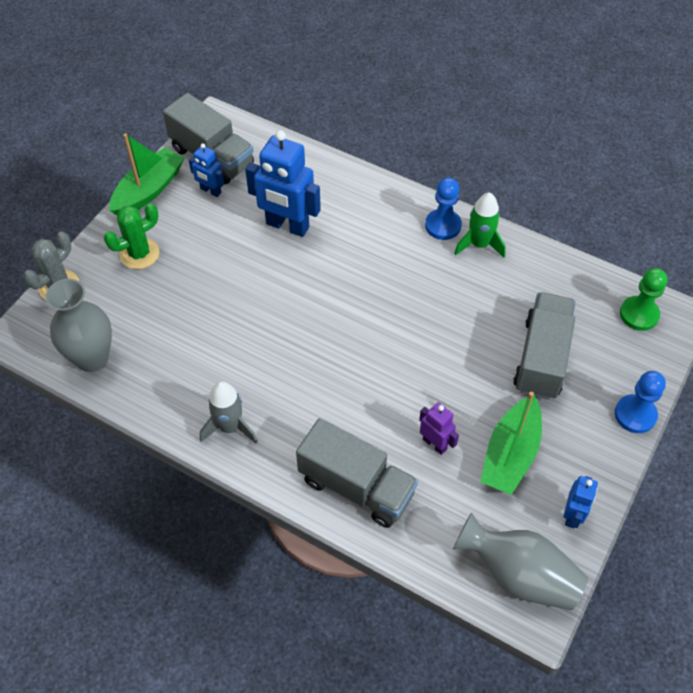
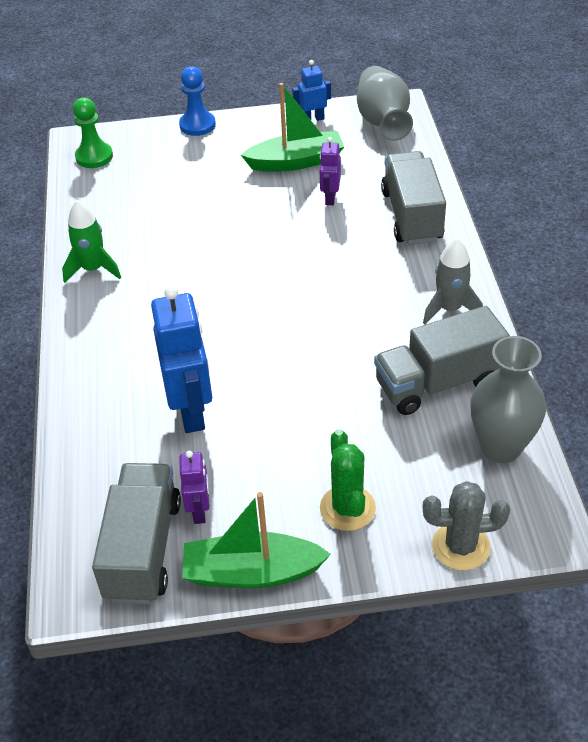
camera: 125 degrees left, 10 degrees down
(139, 254) = (347, 508): green cactus -> green cactus turned 60 degrees clockwise
(210, 191) = (199, 511): blue robot -> purple robot
(443, 225) = (89, 303): blue pawn -> none
(542, 358) = (190, 183): grey truck -> grey truck (438, 383)

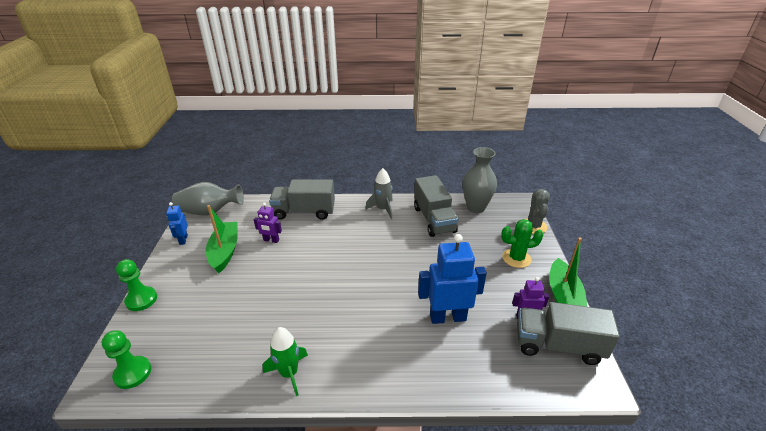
camera: 85 degrees left, 10 degrees down
(197, 125) = (141, 300): blue pawn -> green pawn

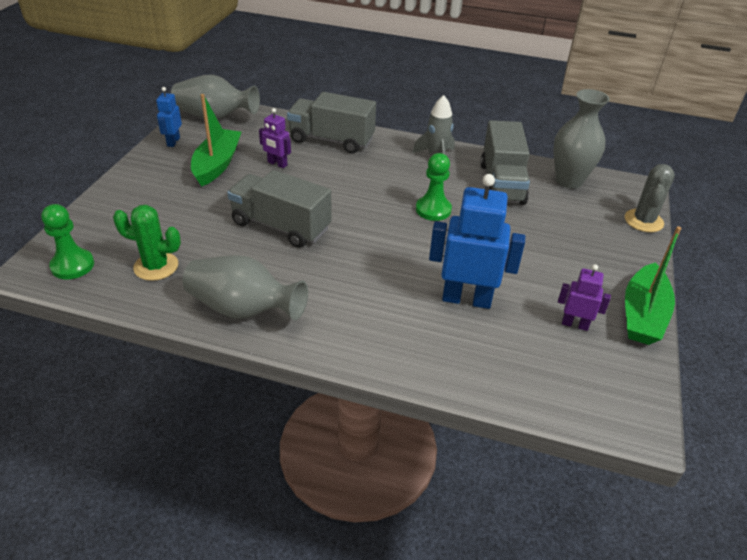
camera: 15 degrees right, 5 degrees up
(141, 300) = (105, 195): green pawn -> green pawn (433, 210)
(289, 373) = (243, 309): green rocket -> grey vase
(516, 258) = (597, 254): green cactus -> green cactus (156, 266)
(558, 345) = (604, 367): grey truck -> grey truck (281, 226)

